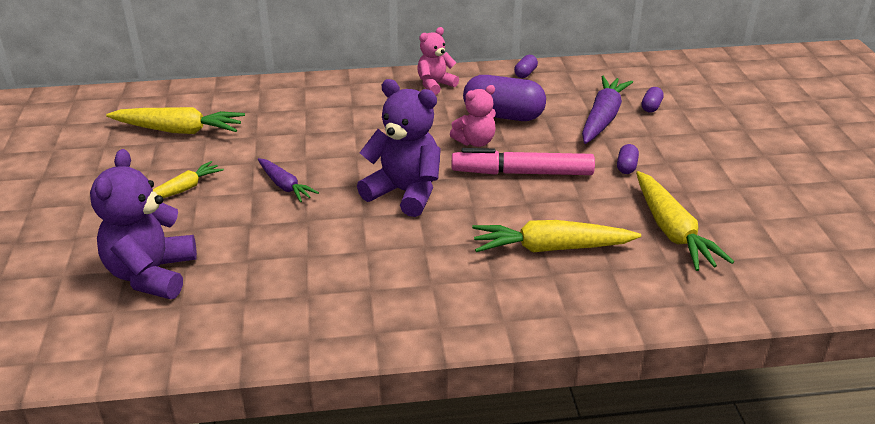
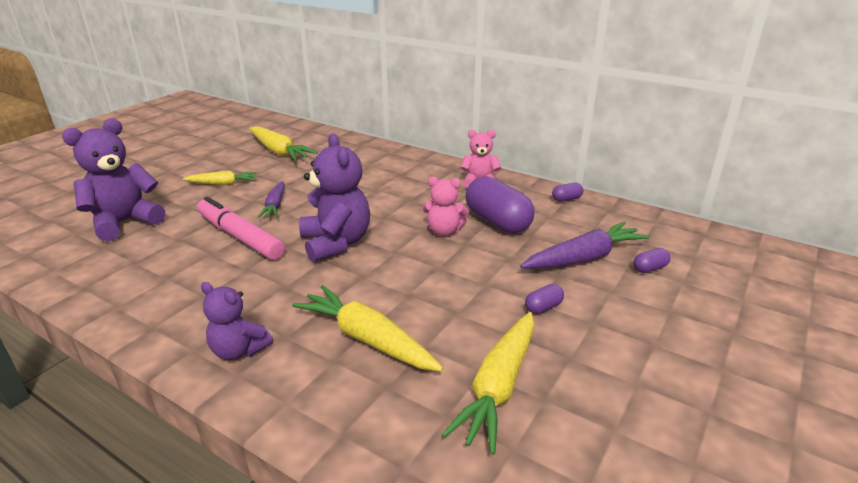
camera: 40 degrees right, 5 degrees down
(475, 306) = (239, 350): none -> purple teddy bear
(523, 173) = (443, 270): pink marker -> pink marker (240, 237)

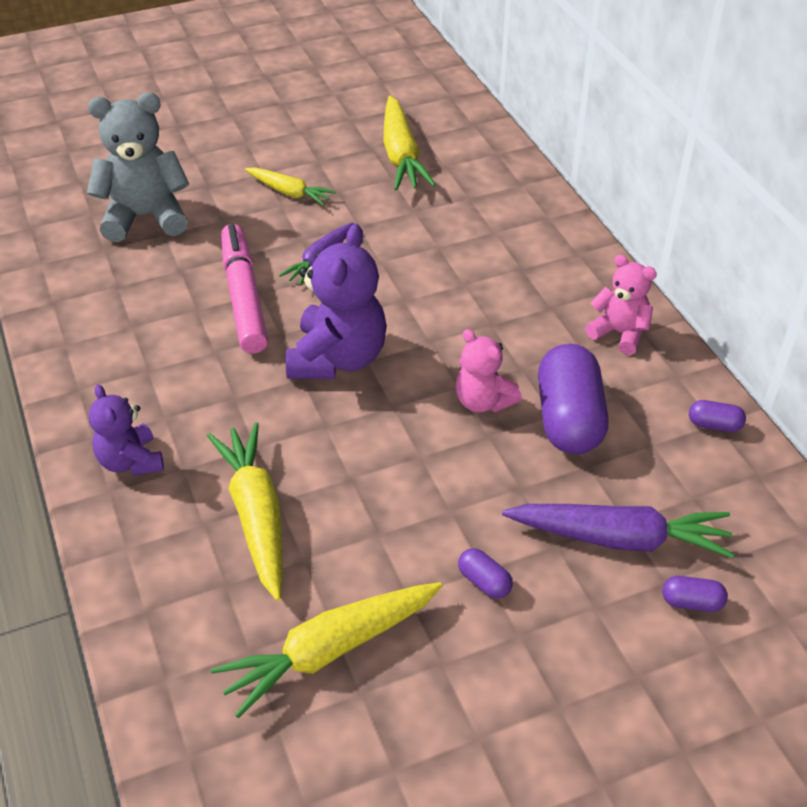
camera: 35 degrees right, 15 degrees up
(124, 222) = (145, 217): purple teddy bear -> grey teddy bear
(543, 307) = (484, 582): purple capsule -> purple capsule turned 45 degrees clockwise

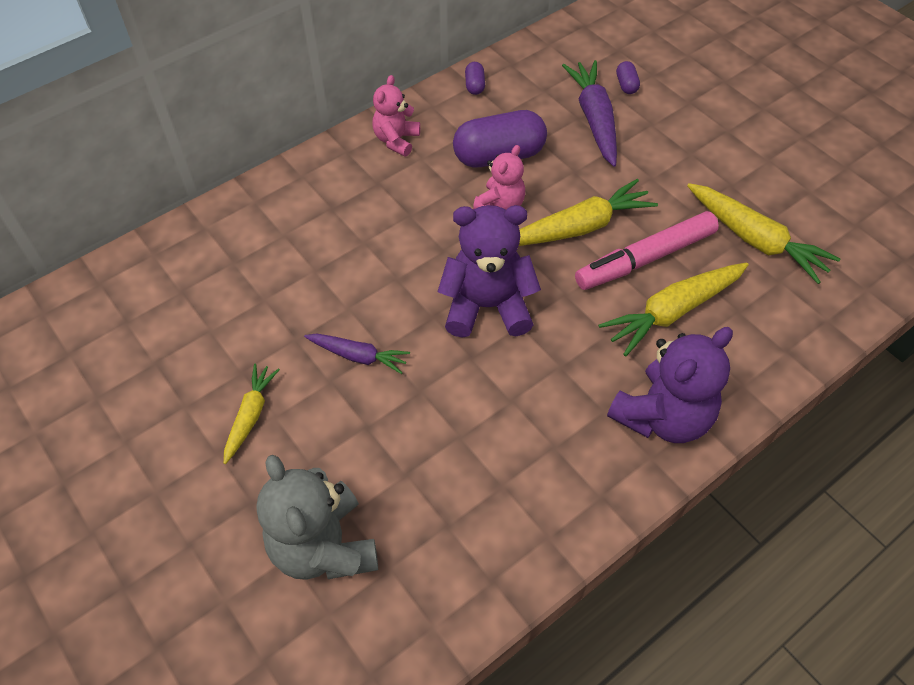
camera: 105 degrees left, 10 degrees up
(131, 461) = (663, 416): purple teddy bear -> purple teddy bear, size x1.68
(244, 297) = (431, 402): pink marker -> pink marker (646, 258)
(401, 155) = (166, 332): yellow carrot -> yellow carrot (580, 227)
(484, 582) = (661, 176): purple capsule -> none

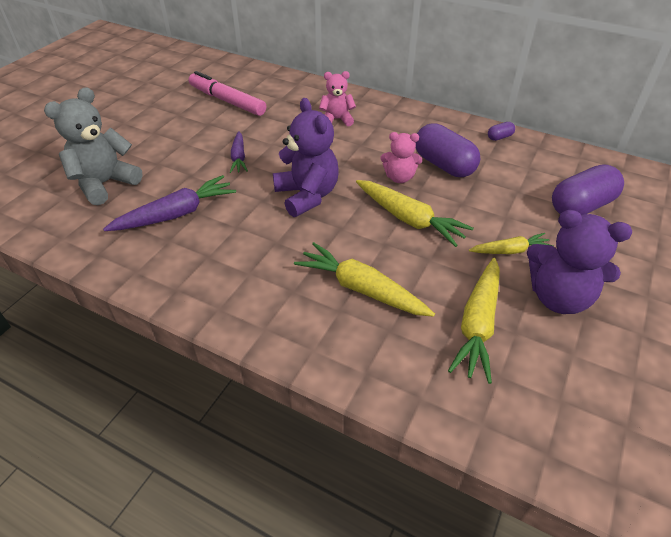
camera: 65 degrees right, 10 degrees down
(251, 415) = (180, 135): yellow carrot -> yellow carrot (510, 251)
(396, 140) = (418, 122): pink teddy bear -> pink teddy bear (337, 119)
(594, 119) = (525, 199): purple carrot -> purple carrot (176, 214)
(626, 85) = (581, 206): purple capsule -> purple capsule, size x2.29
(646, 258) = (405, 261): pink marker -> pink marker (227, 101)
(663, 416) = (258, 306): purple teddy bear -> purple teddy bear (558, 297)

